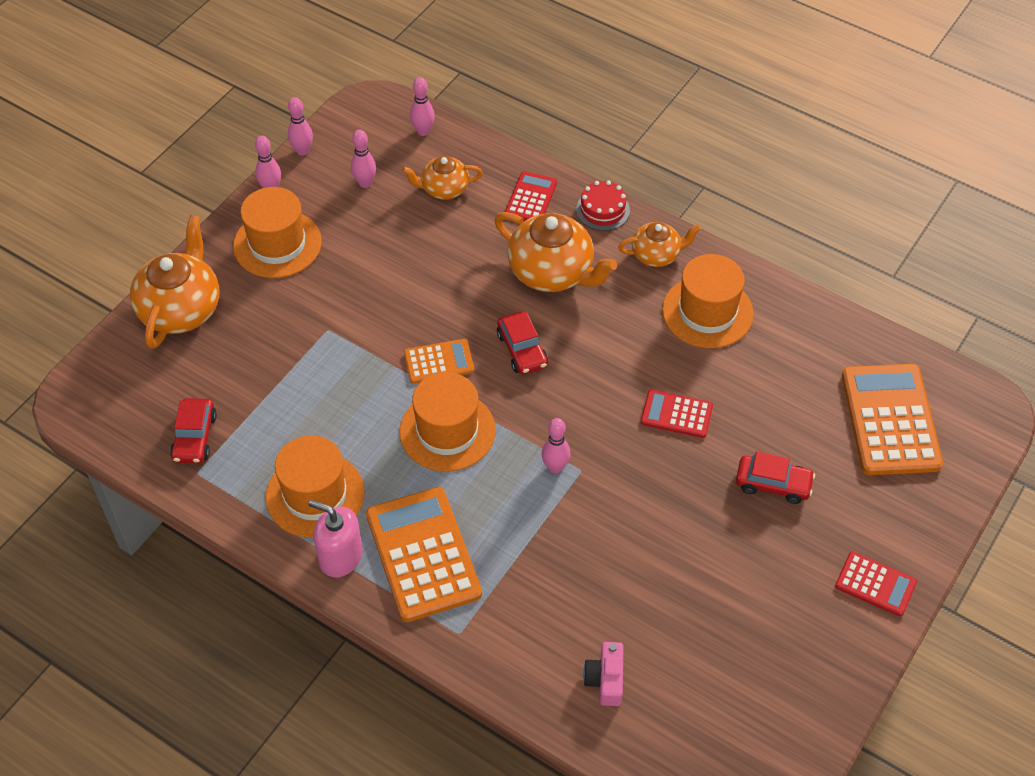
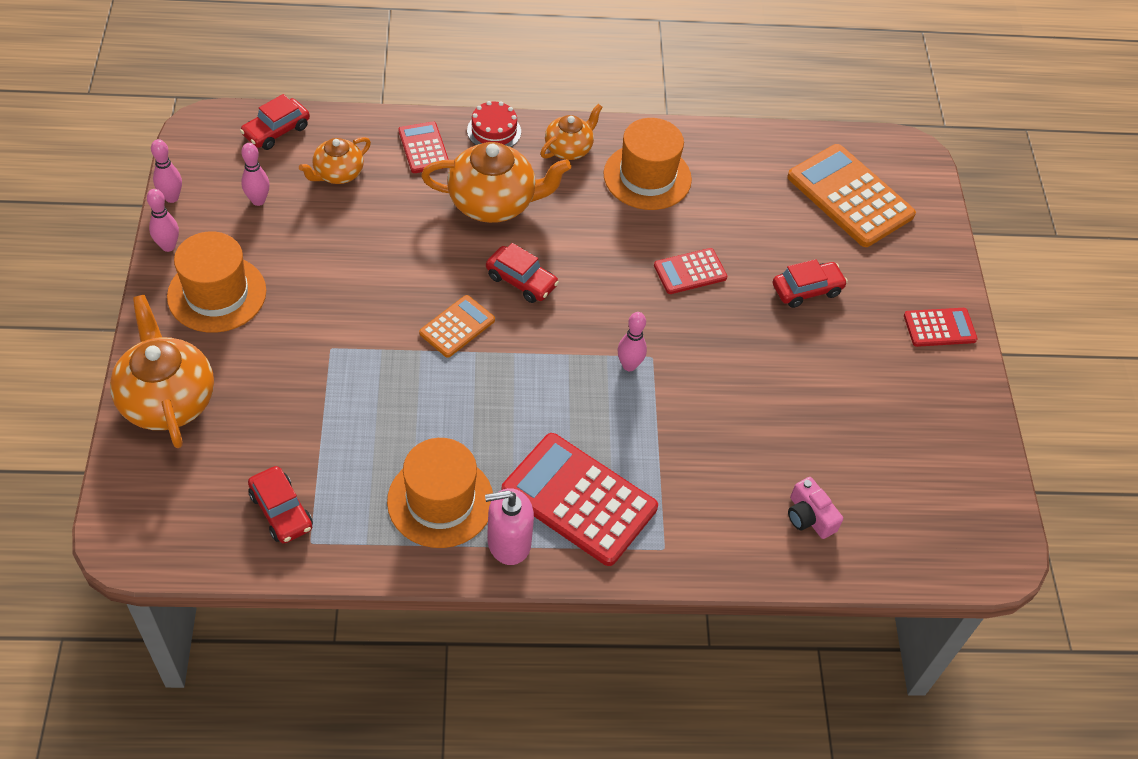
camera: 40 degrees left, 0 degrees up
(423, 131) = (276, 131): pink bowling pin -> red car
(423, 554) = (579, 499): orange calculator -> red calculator
(447, 431) = (513, 382): orange hat -> none

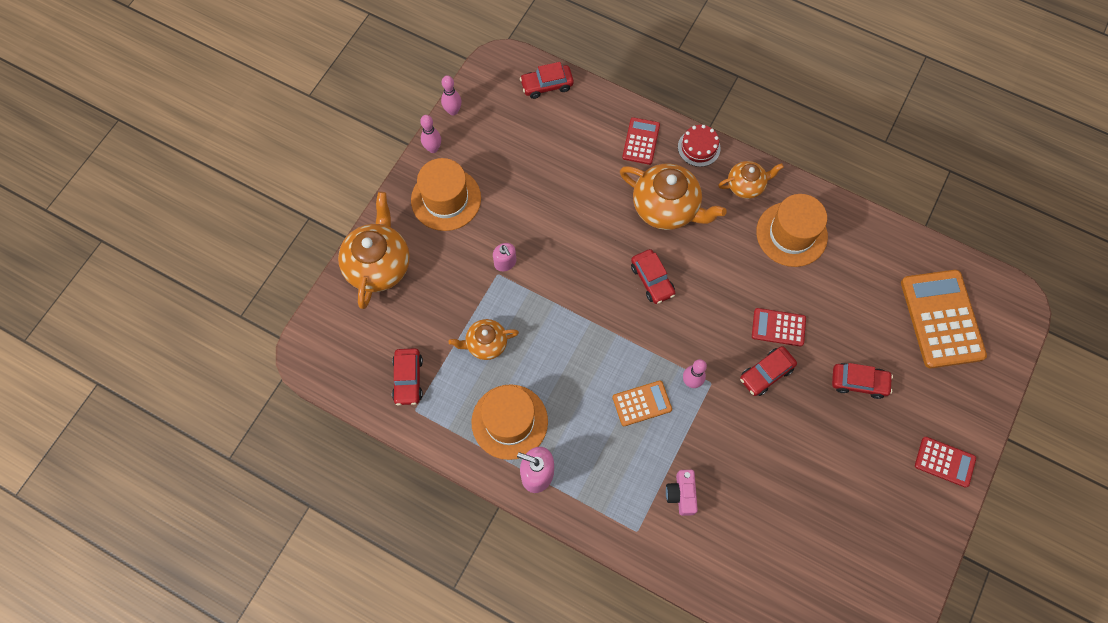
camera: 35 degrees right, 15 degrees up
(258, 200) = (507, 137): pink bowling pin -> none
(333, 332) = (505, 262): none -> pink soap dispenser
(338, 174) = (571, 138): orange teapot -> orange teapot (486, 344)
(457, 327) = (589, 296): orange calculator -> orange calculator (642, 403)
(579, 499) = (600, 466): red calculator -> none
(705, 322) = (766, 373): none -> red car
(809, 516) = (752, 560): pink camera -> pink camera (681, 494)

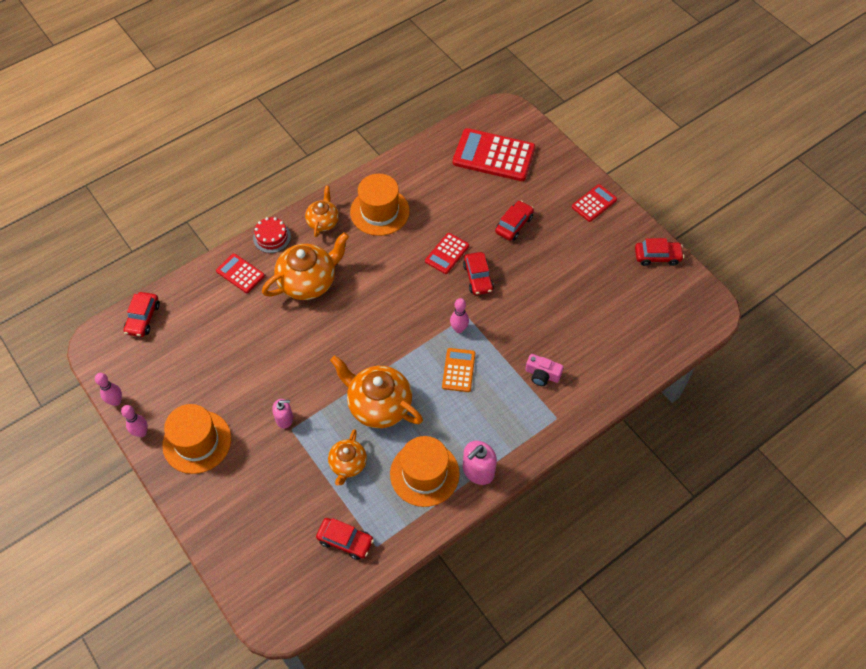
camera: 65 degrees left, 10 degrees down
(378, 265) = (224, 523): orange teapot -> orange teapot (378, 405)
(652, 280) = (362, 318): red car -> red car (657, 256)
(941, 319) = (494, 155): orange calculator -> red calculator

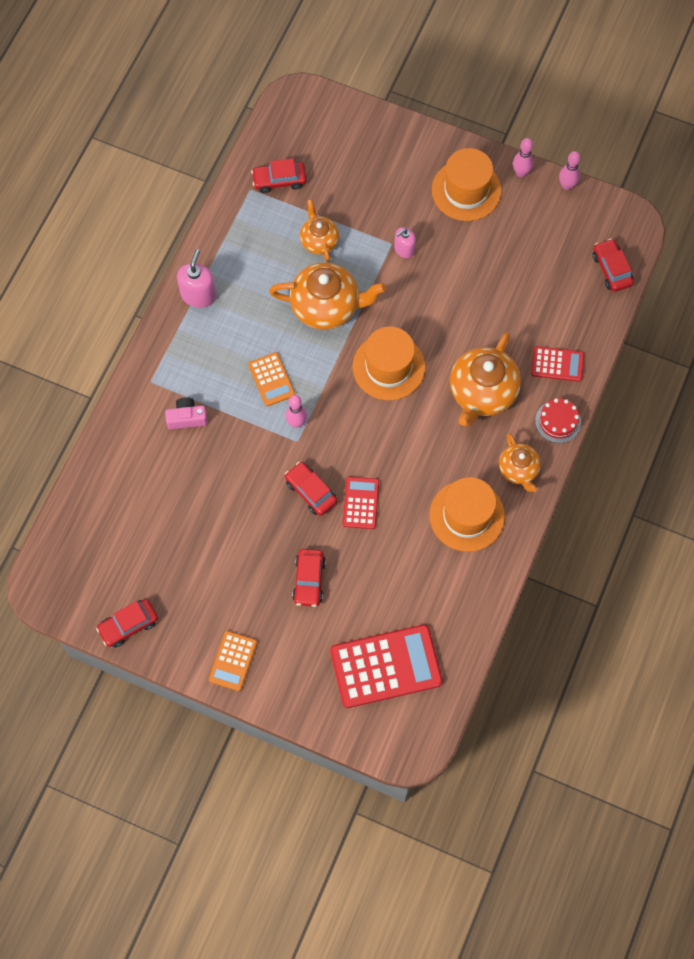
camera: 150 degrees right, 10 degrees up
(424, 473) = (245, 268): orange hat -> orange hat (388, 367)
(594, 203) = (233, 661): red calculator -> orange calculator

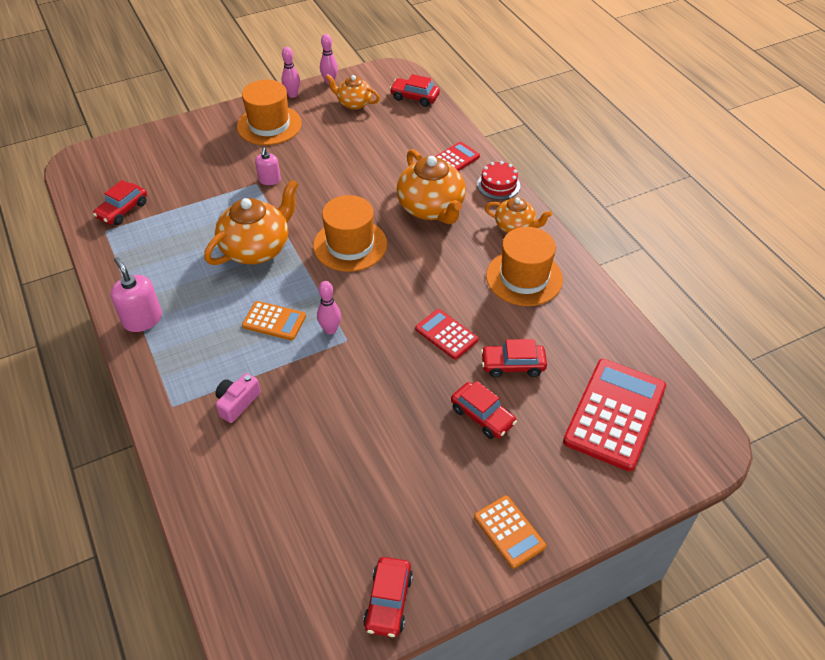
camera: 50 degrees left, 20 degrees down
(311, 491) = (401, 360): red car -> red car (512, 365)
(319, 240) = (200, 219): orange teapot -> orange teapot (354, 103)

